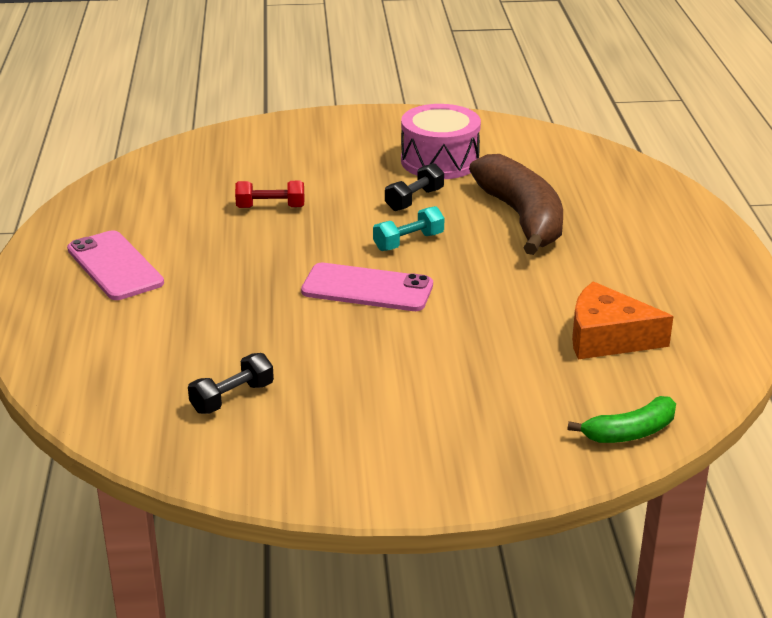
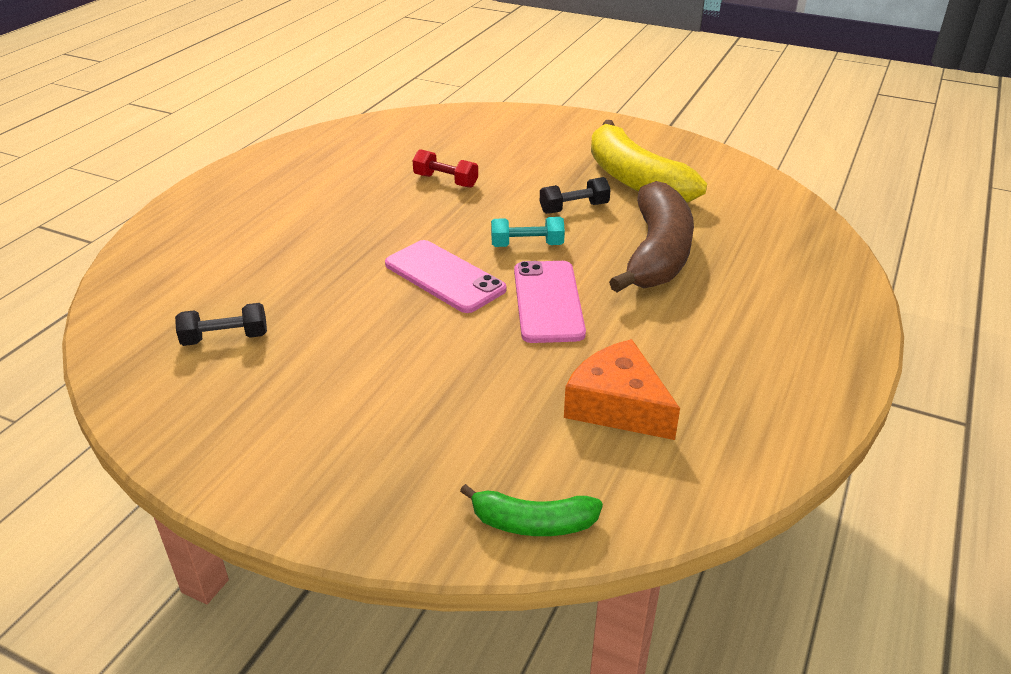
camera: 30 degrees right, 5 degrees up
(114, 266) = (275, 195): pink phone -> pink phone (548, 301)
(440, 161) = (634, 179): pink drum -> yellow banana

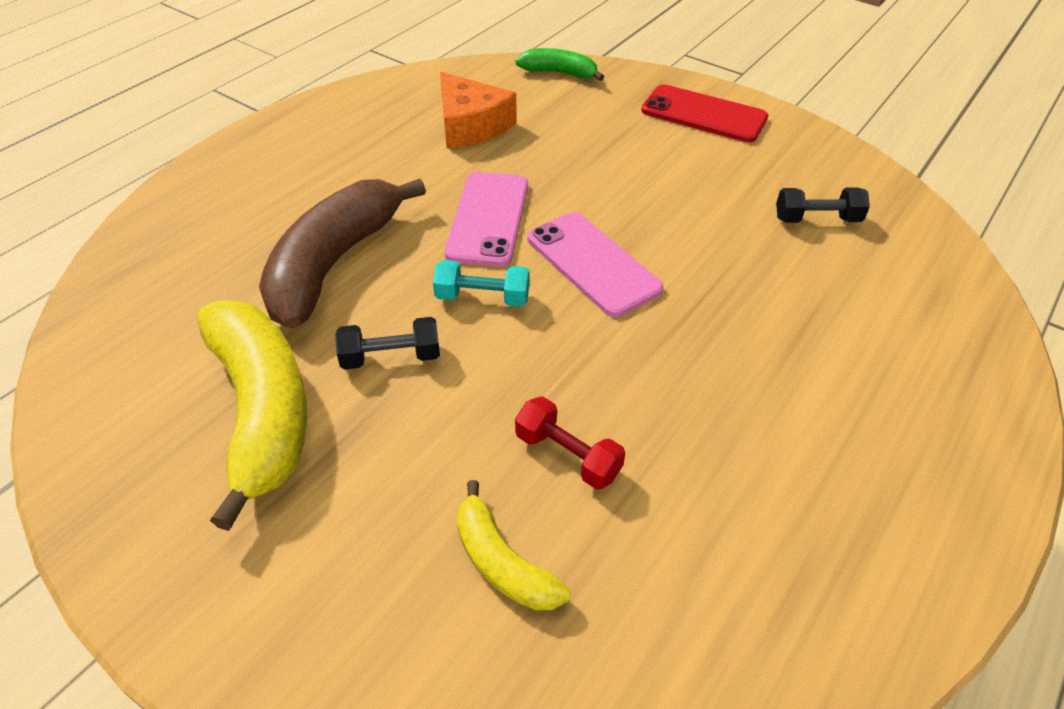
camera: 170 degrees left, 10 degrees up
(316, 466) = (703, 114): none -> red phone
(471, 148) = (502, 562): none -> yellow banana

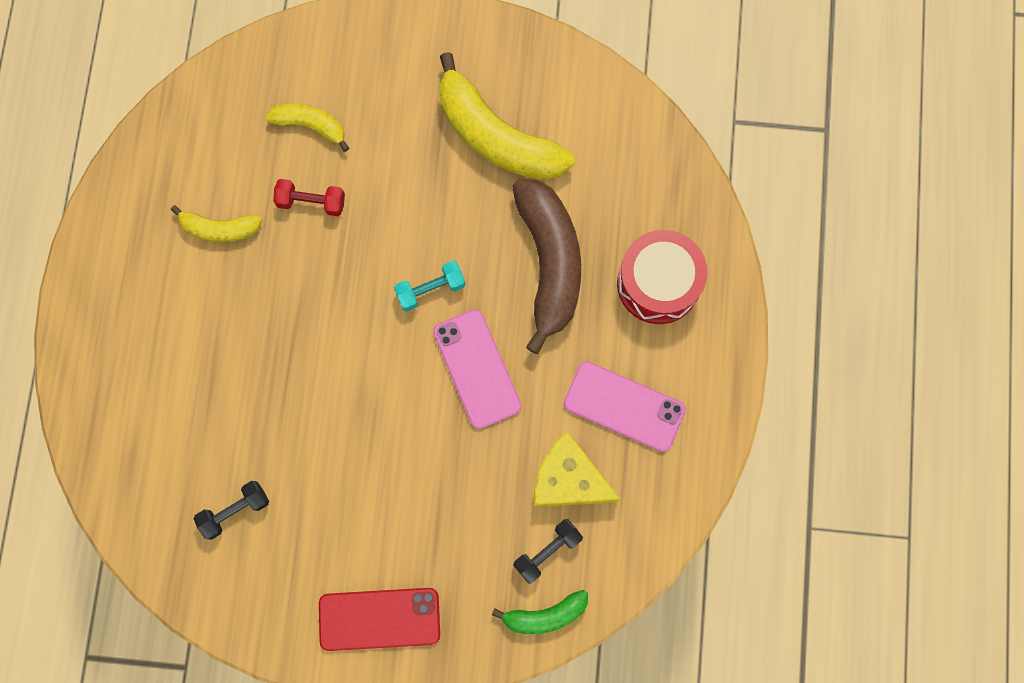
camera: 150 degrees right, 30 degrees up
(248, 204) = (658, 284): none -> red drum
(391, 357) = (453, 211): black dumbbell -> black dumbbell (547, 551)
(470, 125) = (568, 479): orange cheese -> yellow cheese
(592, 263) = (376, 364): pink phone -> pink phone (624, 406)
(724, 487) = (219, 229): none -> yellow banana

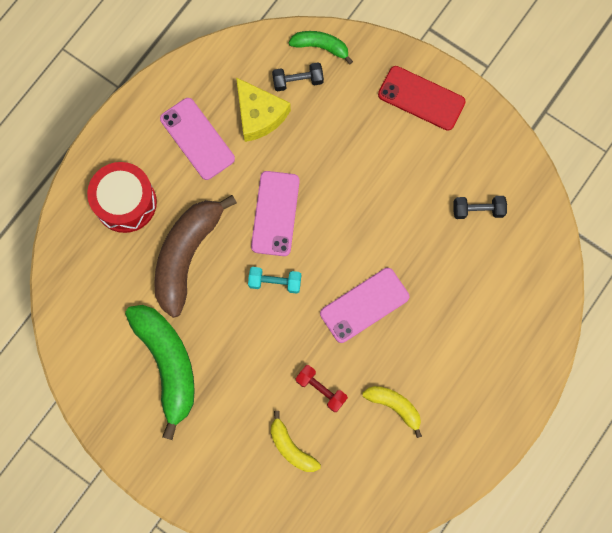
camera: 150 degrees left, 0 degrees up
(312, 321) = (364, 305): none -> pink phone
(496, 136) = (167, 364): yellow banana -> green banana

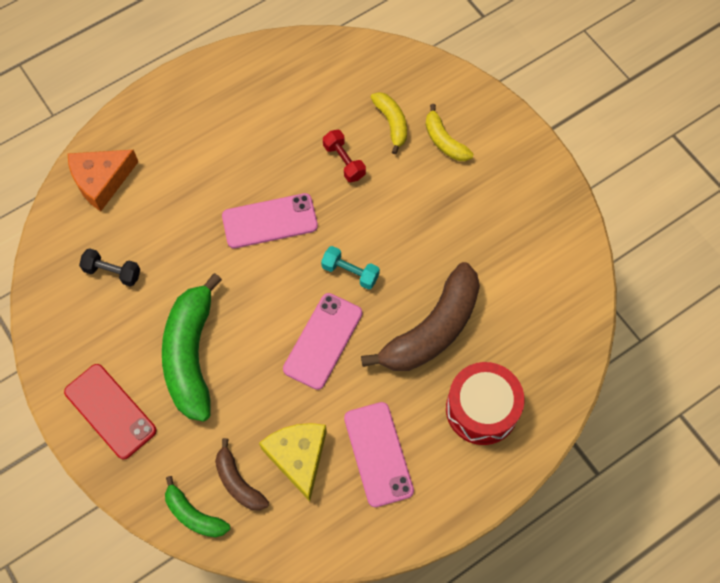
camera: 160 degrees left, 10 degrees down
(167, 364) = (486, 231): green banana -> green banana (191, 355)
(298, 81) = (238, 482): black dumbbell -> brown banana
(394, 406) = (281, 126): yellow banana -> yellow banana (444, 141)
(531, 290) = (101, 181): none -> orange cheese

